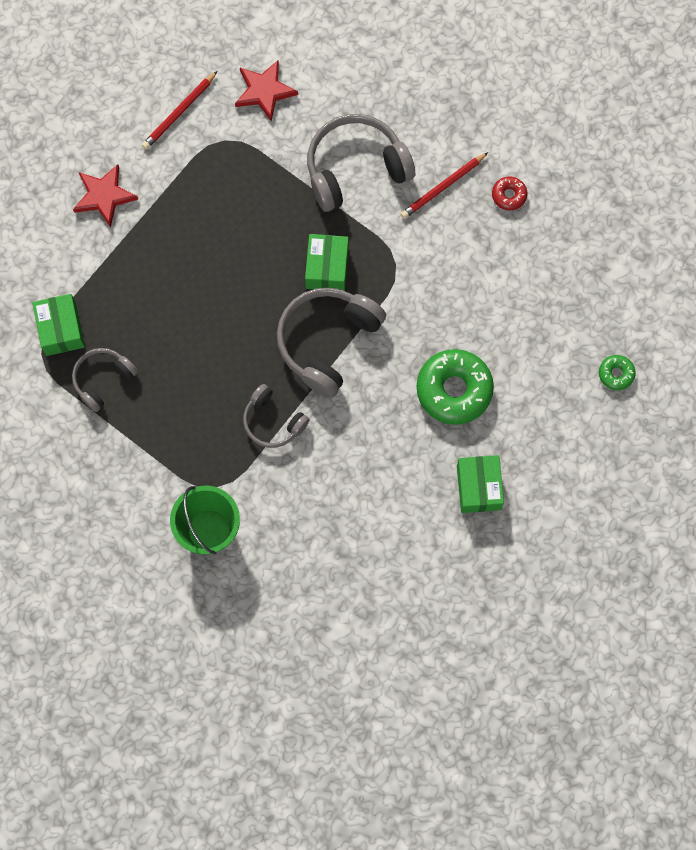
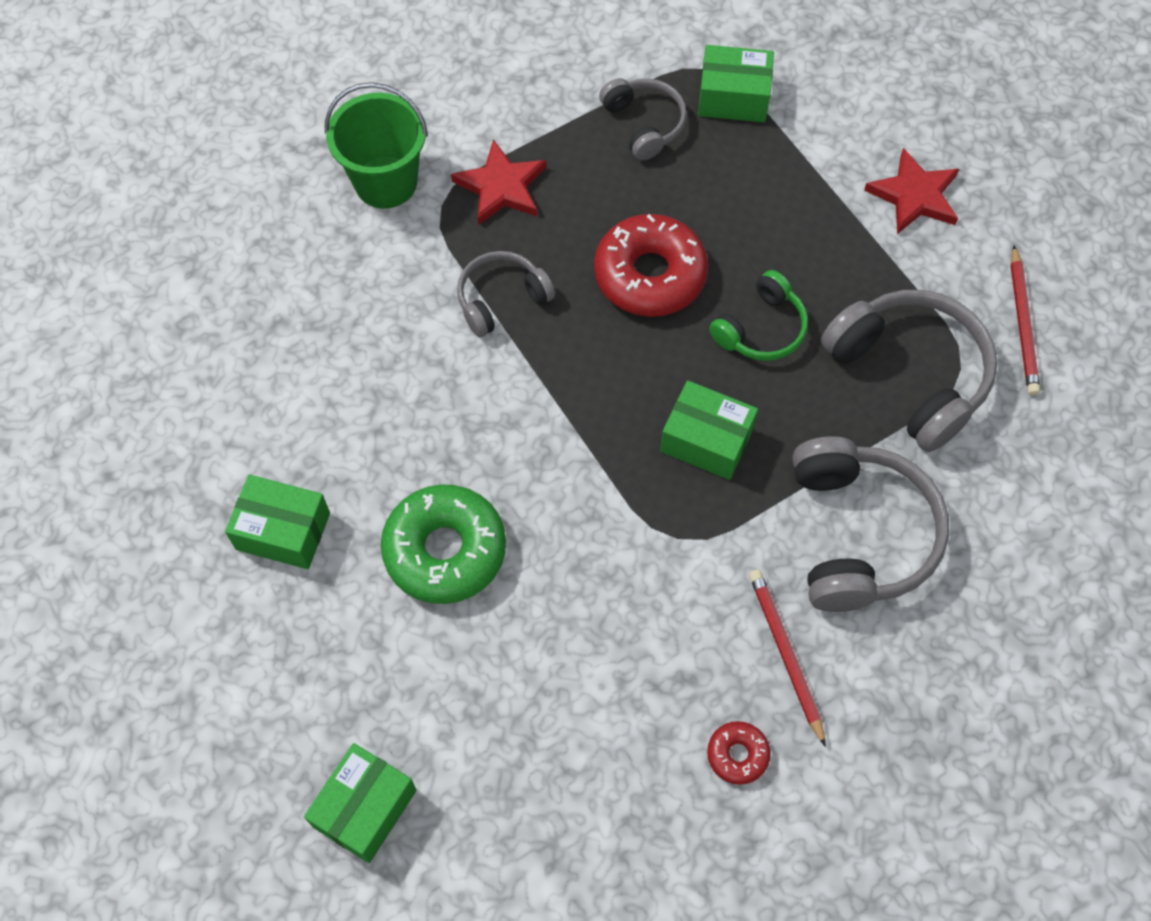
camera: 110 degrees right, 10 degrees down
(179, 112) = (1023, 324): red pencil -> red pencil turned 150 degrees counterclockwise
(222, 337) = (650, 275): none -> red donut
(238, 259) = (761, 329): none -> green headphones
(264, 91) = (1030, 447): red star -> red star (501, 187)
(327, 342) = (590, 404): grey headphones -> grey headphones (911, 374)
(616, 374) = (365, 808): green donut -> green box

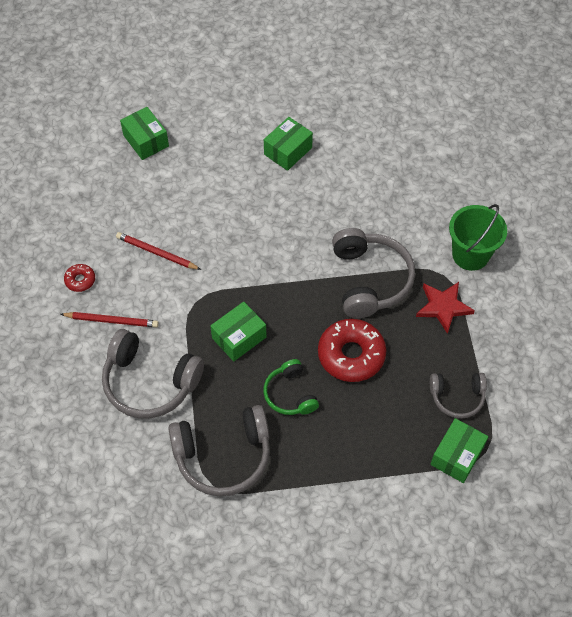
camera: 115 degrees right, 5 degrees down
(445, 550) = (243, 207): green donut -> none
(501, 299) = (370, 280): grey headphones -> grey headphones, size x1.72
(914, 195) = (338, 524): red star -> none
(1023, 324) = (222, 536): red pencil -> red pencil (156, 253)

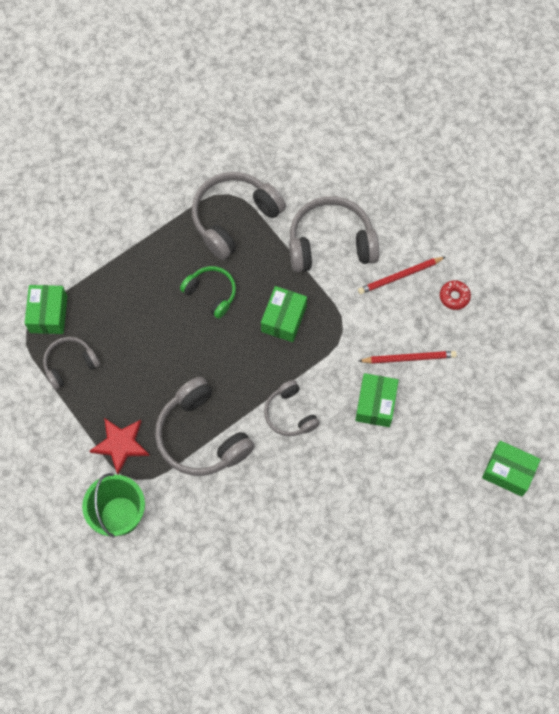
camera: 150 degrees right, 10 degrees up
(285, 260) = (289, 414): none -> grey headphones
(288, 151) = (362, 539): green box -> green box (375, 404)
(351, 355) = (179, 354): red donut -> none

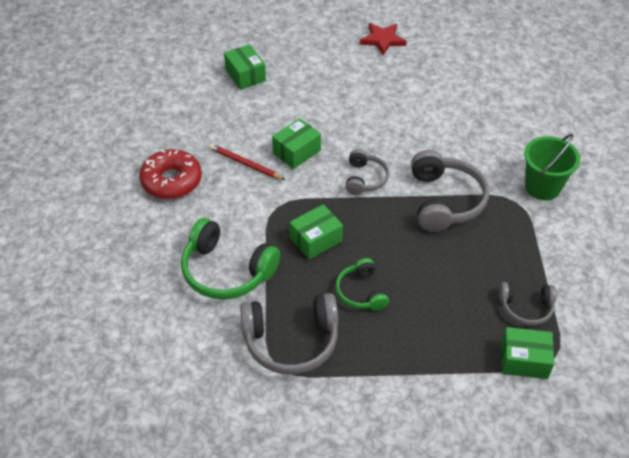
camera: 145 degrees left, 20 degrees down
(48, 314) = (524, 360): green box -> green box turned 60 degrees clockwise
(121, 444) = (515, 229): red star -> red star (382, 40)
(330, 243) = (226, 271): grey headphones -> green headphones
(400, 276) = (196, 216): red pencil -> none
(454, 297) = (171, 181): red donut -> red donut, size x2.10

